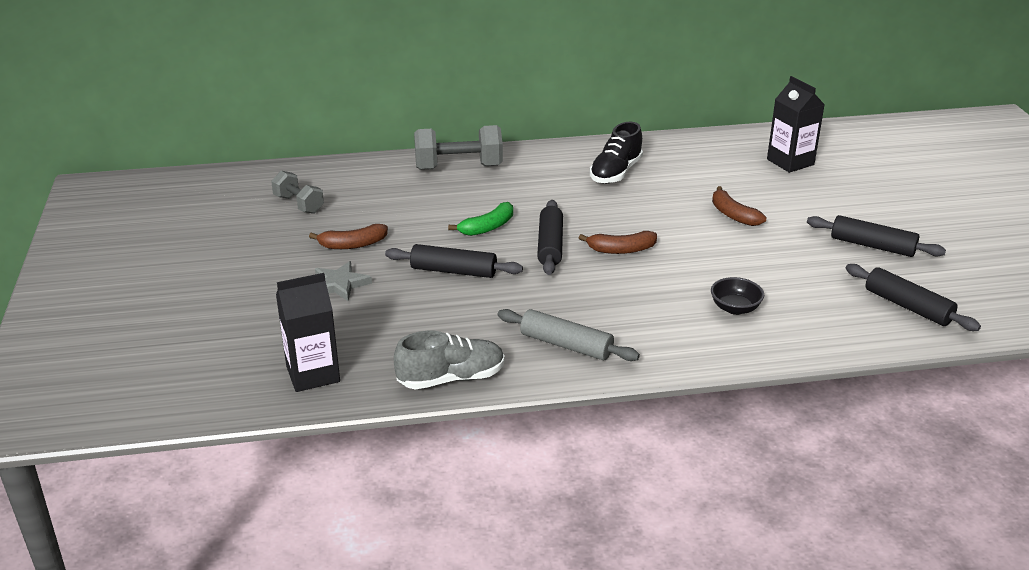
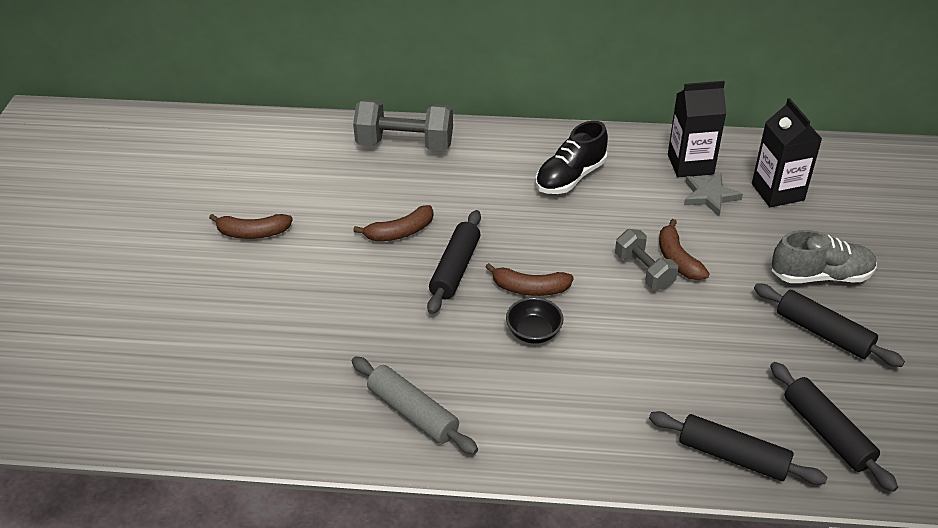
camera: 15 degrees right, 10 degrees up
(299, 204) = (222, 170): grey dumbbell -> grey dumbbell (644, 271)
(313, 374) = (140, 400): black carton -> black carton (690, 164)
(340, 284) = (217, 284): grey star -> grey star (710, 196)
(451, 378) = (274, 435): grey shoe -> grey shoe (820, 276)
(453, 271) = (339, 287): black rolling pin -> black rolling pin (733, 456)
(487, 227) = (400, 232): green banana -> brown banana
(735, 308) = (621, 396): black bowl -> black bowl (533, 332)

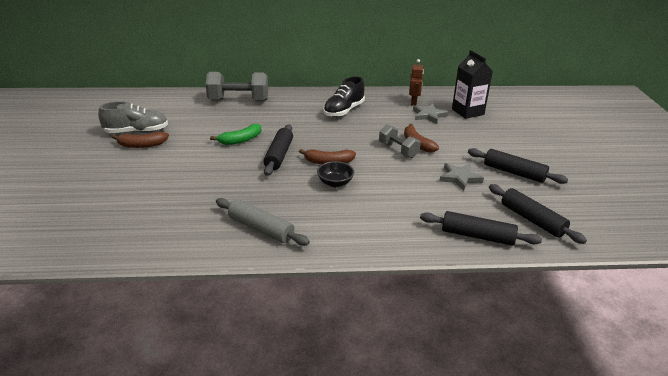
camera: 10 degrees left, 10 degrees down
(400, 232) = (240, 140): brown banana -> green banana
(690, 164) = (414, 102): black carton -> brown robot
(731, 337) = (459, 178): none -> grey star
(820, 276) = (504, 147): grey shoe -> grey shoe (136, 132)

